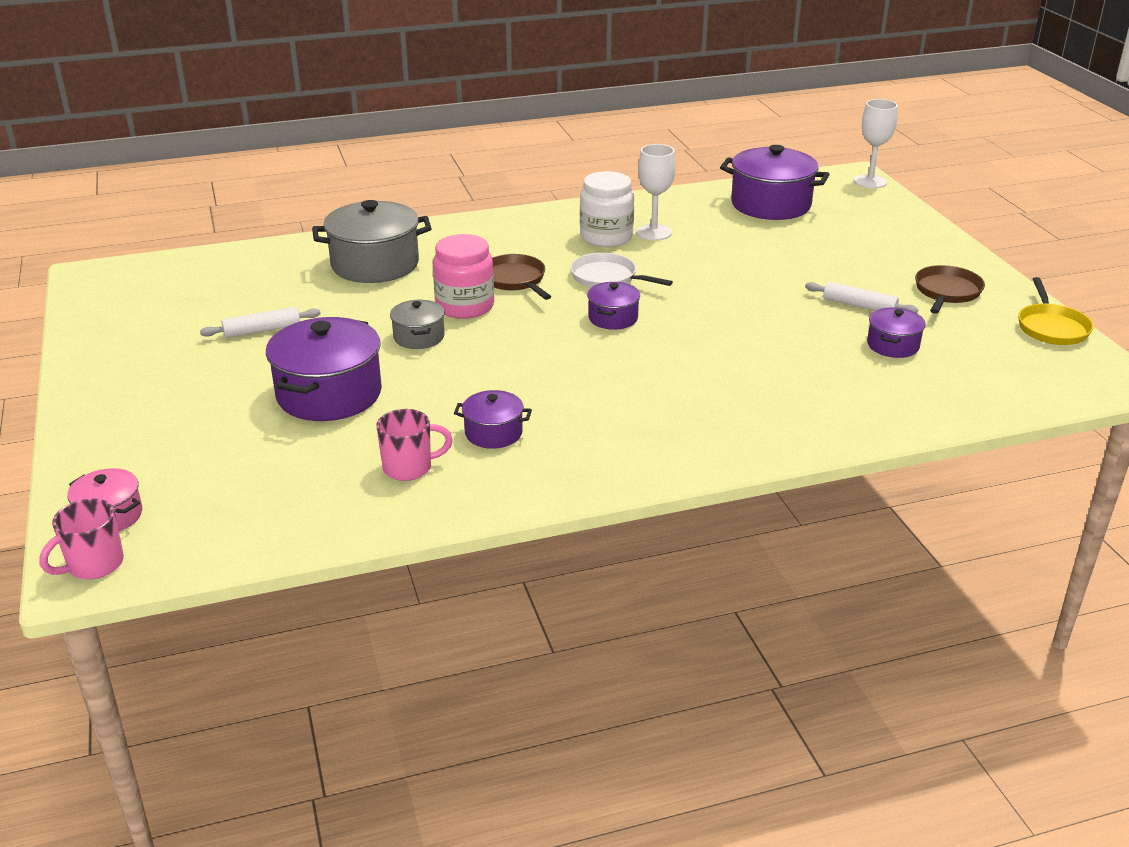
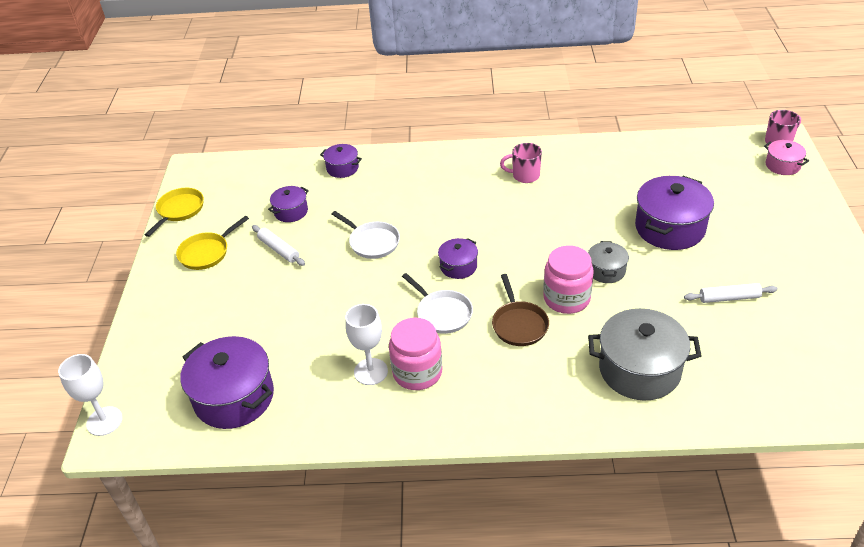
camera: 160 degrees left, 10 degrees up
(409, 468) = (619, 170): pink mug -> pink mug (525, 175)
(493, 433) = (568, 185): purple pot -> purple pot (342, 168)
(606, 237) = (417, 372): white jar -> pink jar
(745, 327) = (372, 242): none -> white pan
(947, 292) = (206, 252): brown pan -> yellow pan

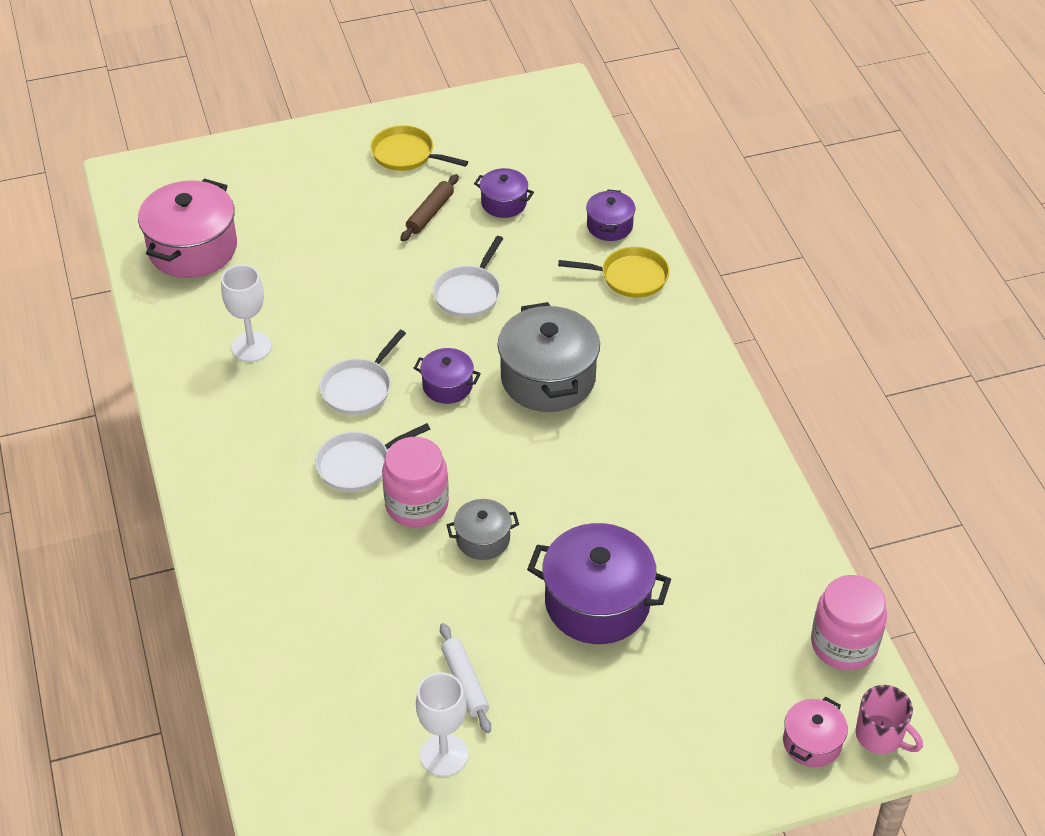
camera: 70 degrees right, 5 degrees up
(104, 421) = (144, 166): white goblet -> white goblet (444, 755)
(179, 210) = (474, 106): yellow pan -> yellow pan (630, 277)
(234, 397) = (193, 248): purple pot -> pink pot
(278, 249) = (430, 213): white rolling pin -> brown rolling pin
(417, 372) = (259, 387): pink jar -> pink jar (844, 644)
(519, 324) = (358, 464): brown pan -> white pan
(525, 175) = (663, 419): pink mug -> none
(639, 370) = (307, 595): grey pot -> grey pot (548, 378)

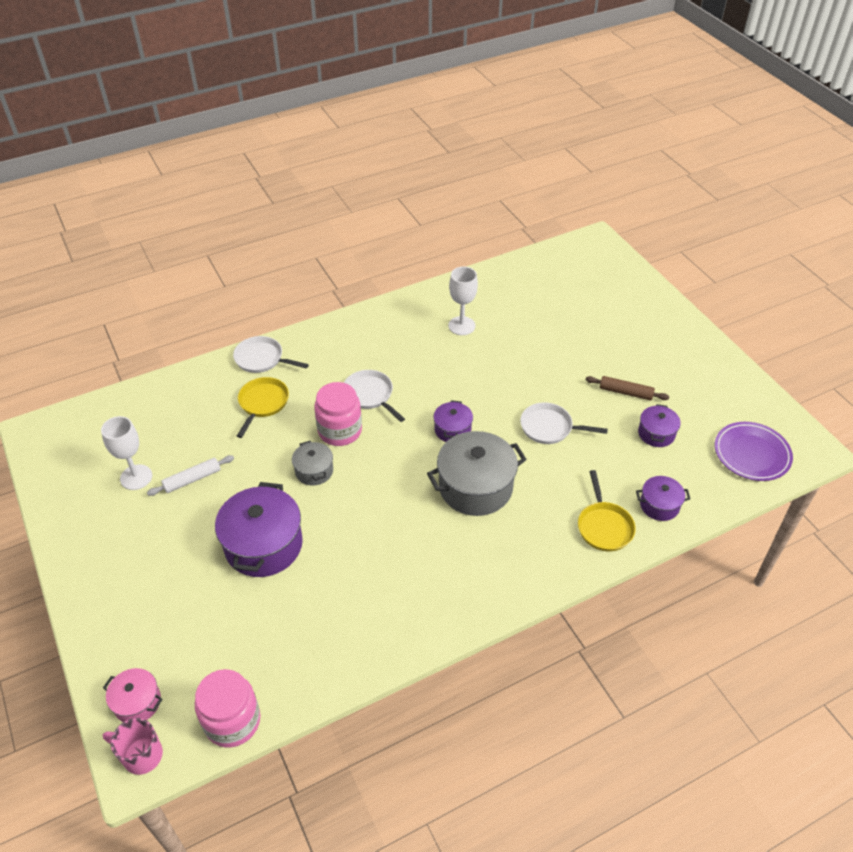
camera: 80 degrees right, 0 degrees up
(193, 248) = (541, 282): pink pot -> none
(359, 388) = (438, 384): white pan -> white pan (262, 359)
(406, 154) = (684, 369): yellow pan -> yellow pan (262, 403)
(554, 136) = (751, 454): none -> purple plate
(880, 736) = (141, 755): pink mug -> pink mug turned 75 degrees clockwise

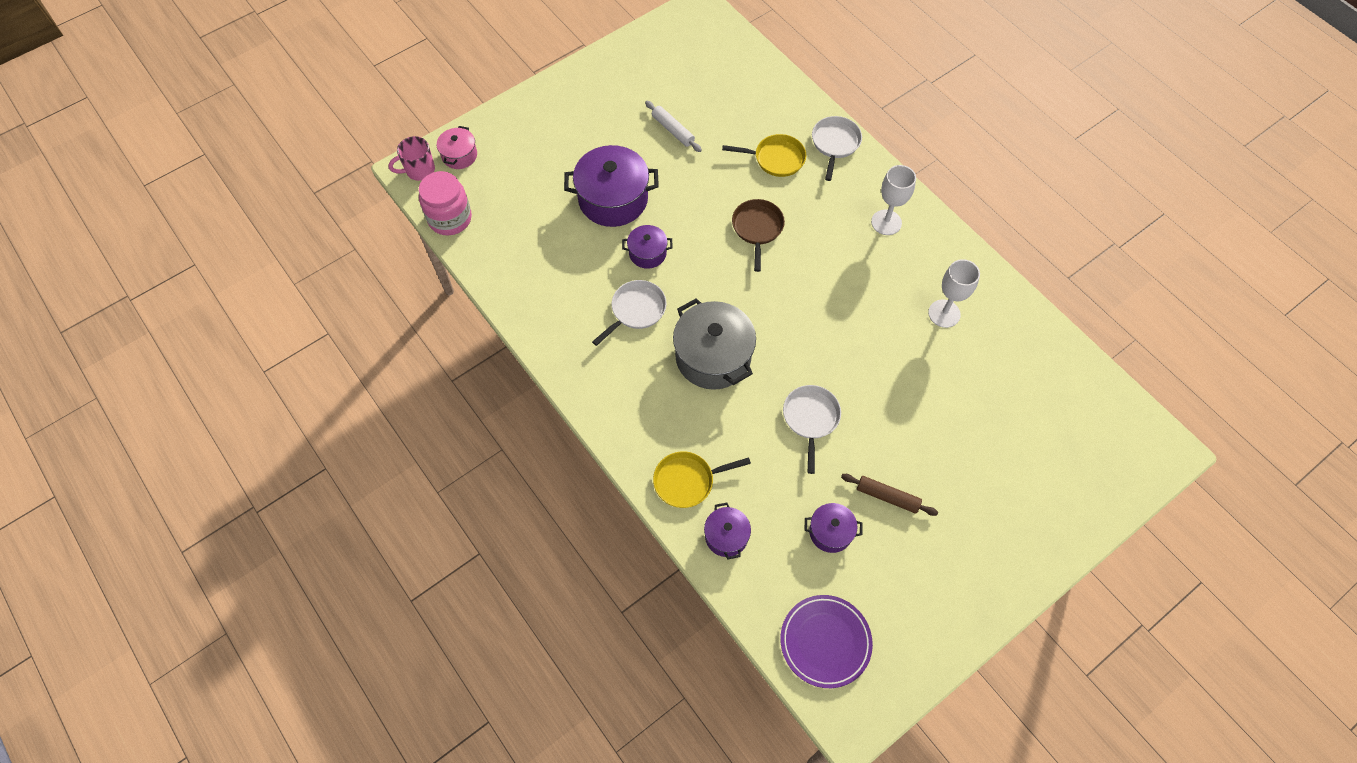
camera: 80 degrees right, 15 degrees up
(136, 477) = (666, 91): white goblet -> white goblet (886, 222)
(141, 755) = (419, 170): pink mug -> pink mug turned 120 degrees counterclockwise
(314, 471) = (703, 218): grey pot -> none
(340, 431) = (757, 228): pink jar -> brown pan
(370, 395) = (812, 245): white pan -> white pan (636, 310)
(452, 430) = (783, 326): purple pot -> purple pot (647, 253)
(625, 392) = (887, 497): brown rolling pin -> brown rolling pin turned 75 degrees counterclockwise

